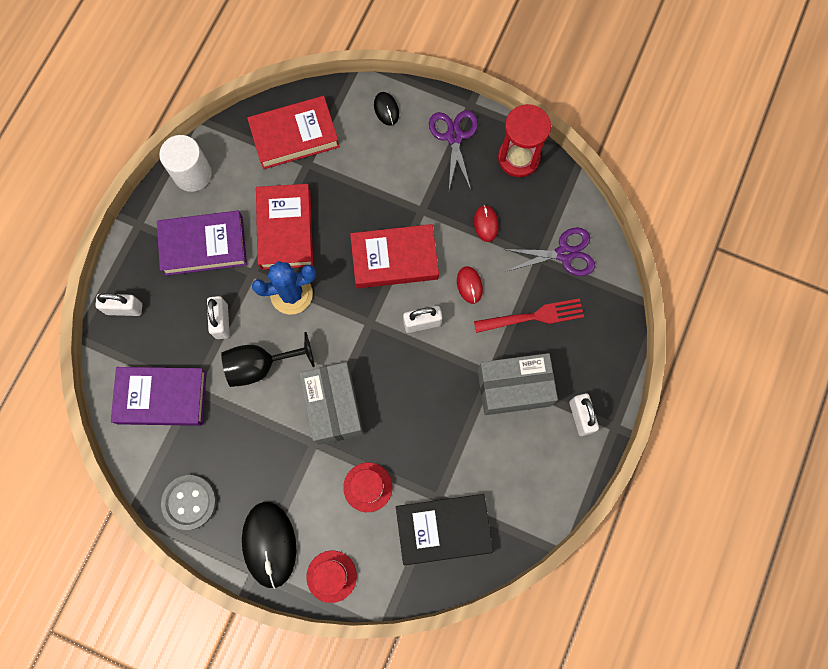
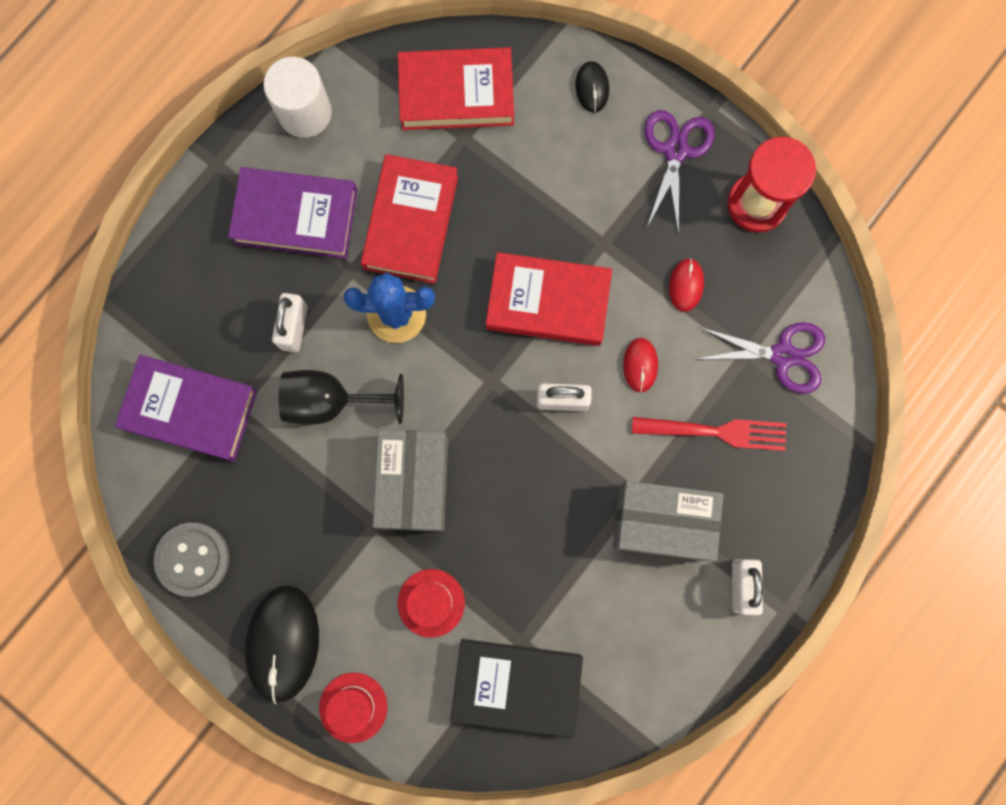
camera: 15 degrees right, 5 degrees up
(124, 309) = (170, 276): white padlock -> none

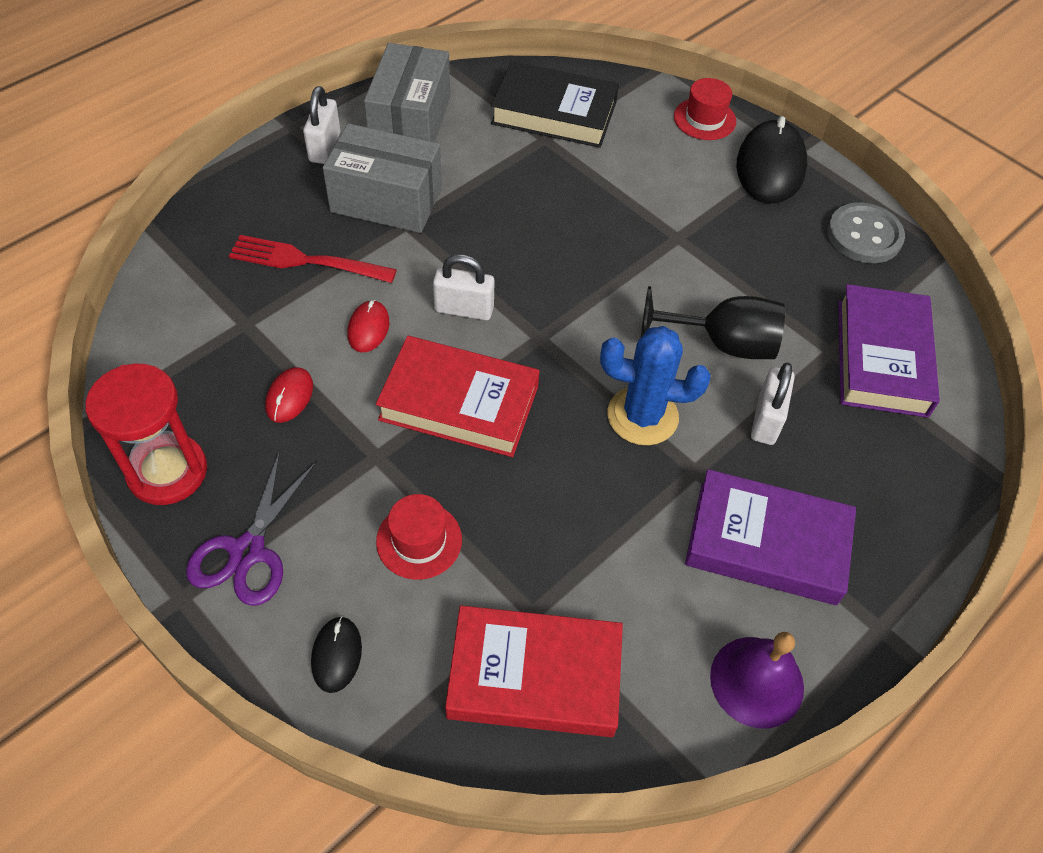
camera: 175 degrees left, 25 degrees down
(190, 410) = (882, 357): purple book -> purple book turned 75 degrees clockwise
(305, 113) = (757, 681): white cylinder -> purple bell
(411, 222) = (616, 514): red book -> none
(414, 483) = (635, 263): grey box -> grey box (410, 121)
(431, 603) = (626, 175): red hat -> red hat (419, 540)
(783, 355) = (205, 315): purple scissors -> none

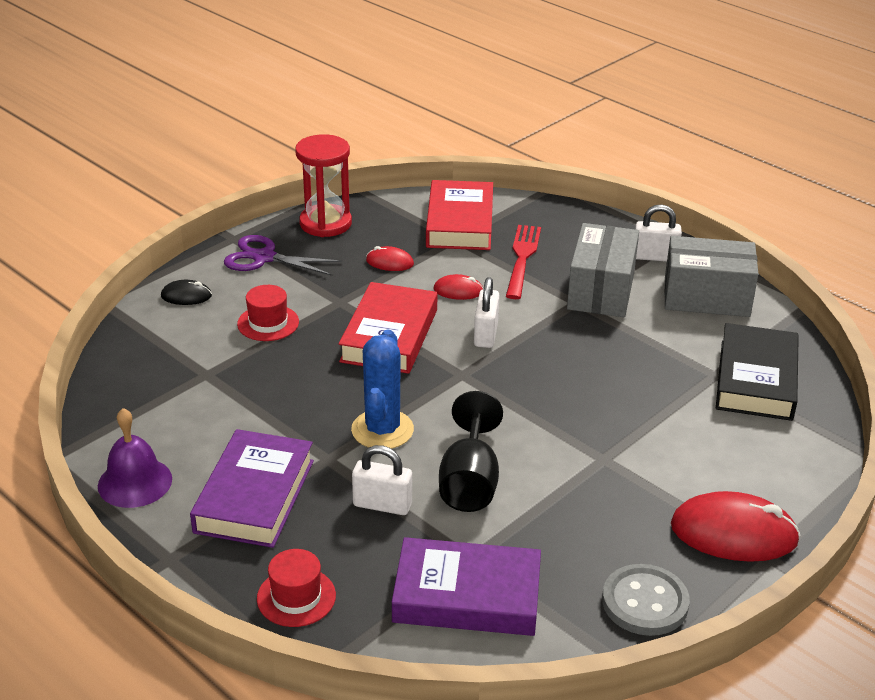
camera: 90 degrees right, 20 degrees down
(534, 676) = (158, 375): red book -> red book (459, 223)
(704, 119) = (794, 485): red hat -> red hat (296, 597)
(770, 166) = (733, 533): black mouse -> red mouse

